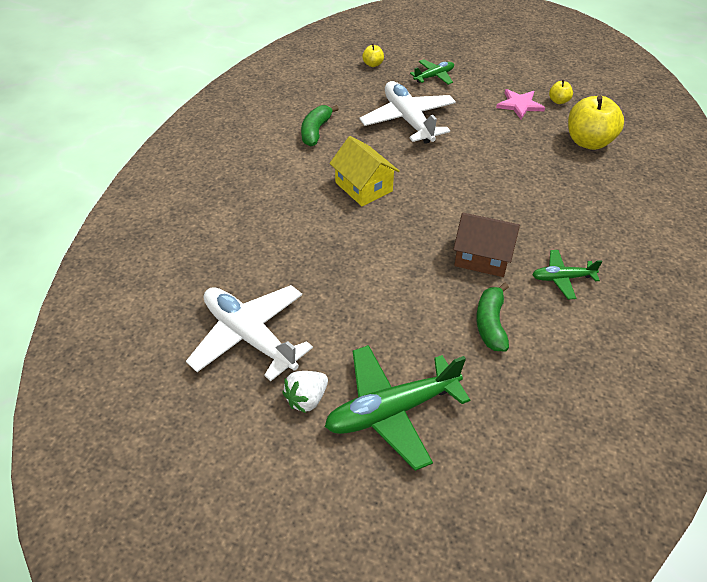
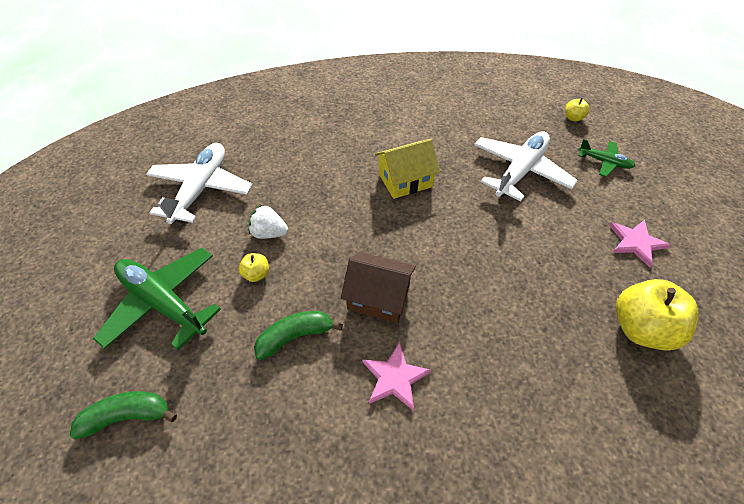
camera: 60 degrees right, 5 degrees up
(306, 399) = (155, 245): white strawberry -> white strawberry (269, 233)
(315, 131) = (447, 125): green banana -> green banana (128, 416)
(363, 187) = (405, 180): yellow house -> yellow house turned 45 degrees clockwise
(482, 257) = (378, 297): brown house -> brown house turned 60 degrees counterclockwise
(558, 101) = (683, 274): yellow apple -> yellow apple (256, 274)
(562, 278) = (394, 377): green plane -> pink star

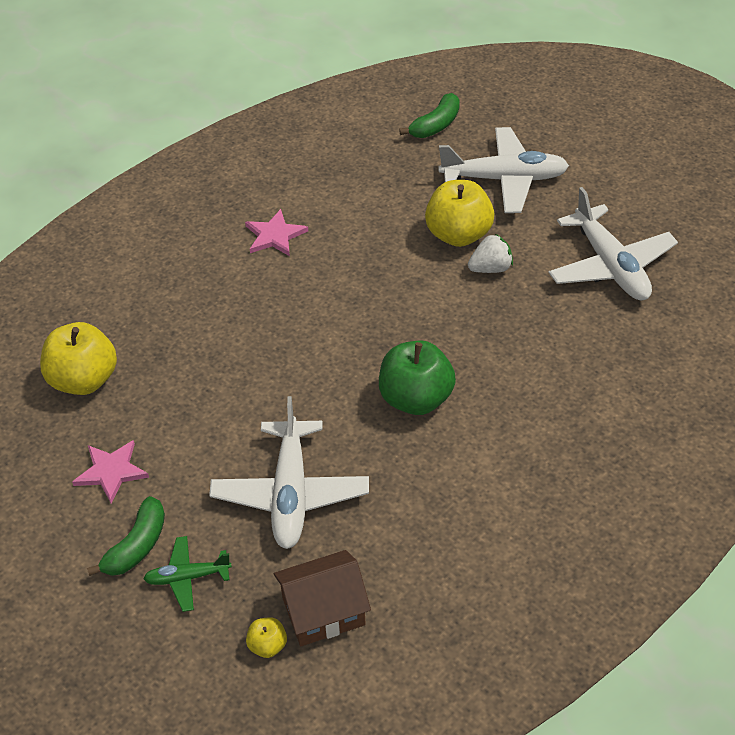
camera: 145 degrees right, 5 degrees down
(163, 303) = (504, 179): green plane -> white plane
(256, 274) = (458, 235): yellow apple -> yellow apple, size x2.16
(295, 336) = (376, 217): green banana -> green banana (137, 546)
(378, 297) = (336, 276): brown house -> brown house (323, 611)
(405, 180) = (416, 399): yellow house -> green apple

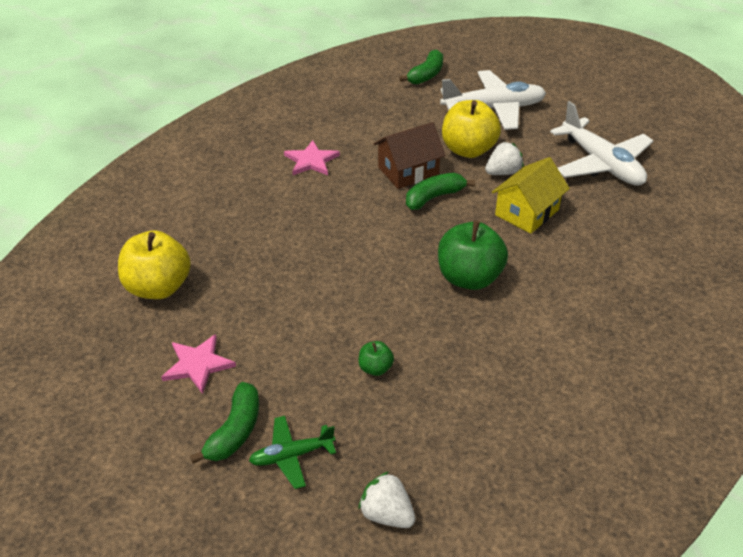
camera: 10 degrees left, 5 degrees down
(267, 646) = (387, 514): yellow apple -> white strawberry
(291, 494) = (375, 368): white plane -> green apple
(323, 611) = (434, 474): brown house -> brown house (408, 171)
(403, 295) = (434, 197): none -> green banana
(503, 323) = (526, 212): none -> yellow house

